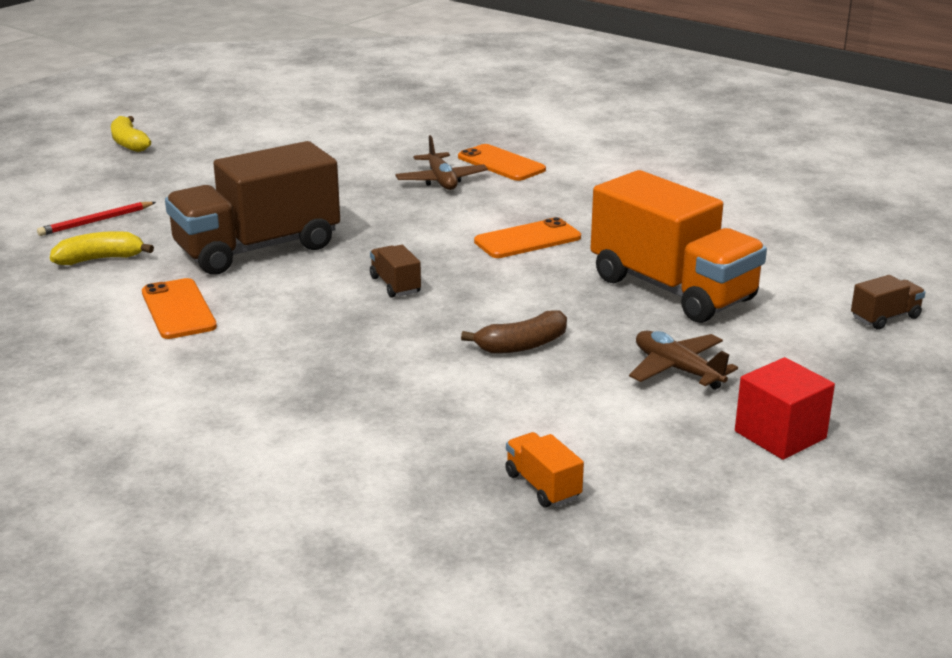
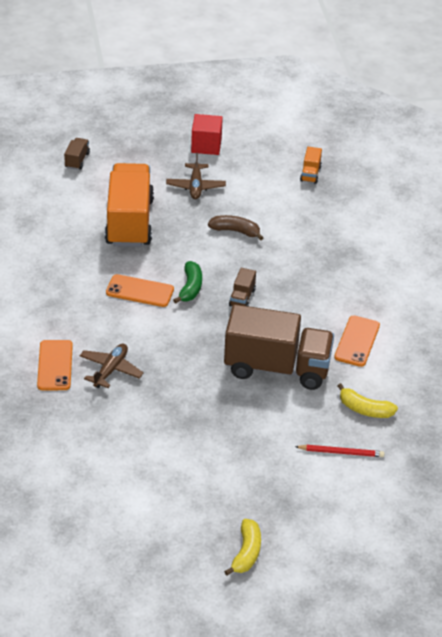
camera: 140 degrees left, 15 degrees up
(475, 266) = (190, 288): none -> green banana
(885, 318) = (77, 160): brown truck -> brown truck turned 90 degrees clockwise

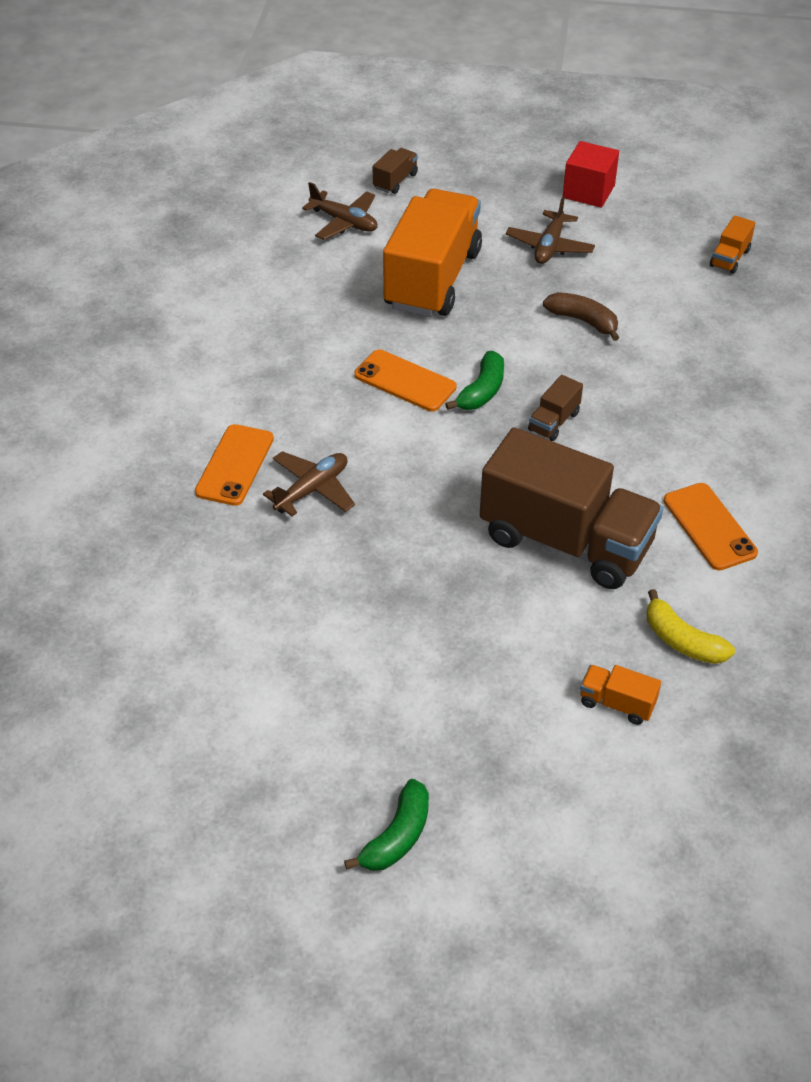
camera: 20 degrees right, 5 degrees up
(55, 194) = (344, 222): none -> brown plane
(246, 552) = (397, 836): yellow banana -> green banana
(341, 452) = (617, 703): red pencil -> orange truck
(357, 341) = (709, 527): orange phone -> orange phone turned 60 degrees counterclockwise

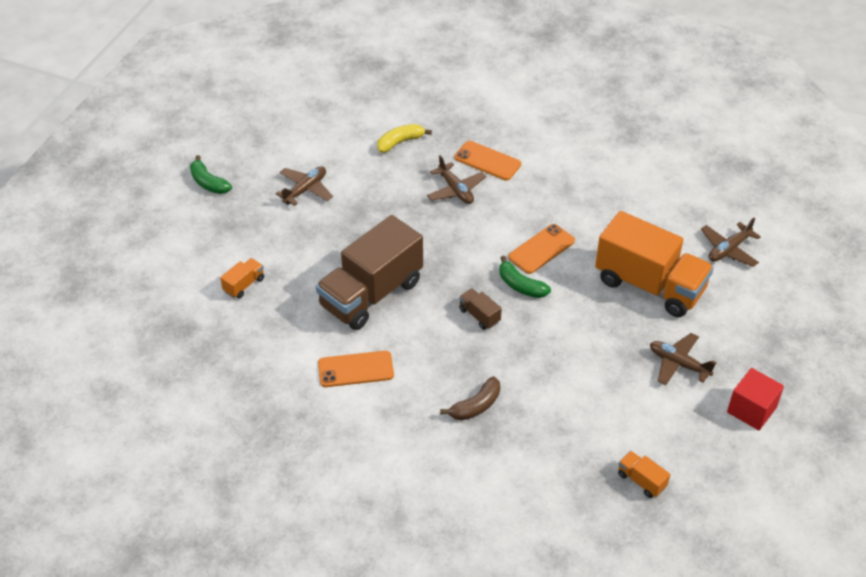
camera: 105 degrees right, 0 degrees up
(370, 681) = (305, 190): none -> brown plane
(395, 181) = (780, 288): brown truck -> none
(583, 321) = (581, 360): brown banana -> brown banana (475, 406)
(682, 640) = (273, 327): yellow banana -> yellow banana (400, 142)

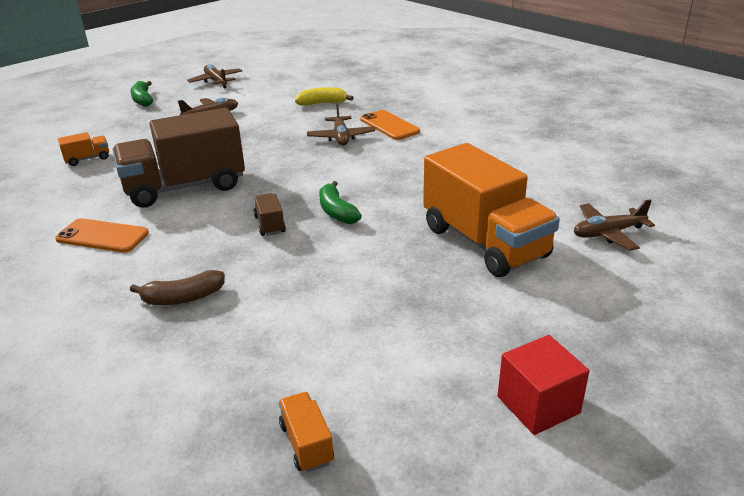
camera: 25 degrees right, 15 degrees down
(541, 249) = (385, 190): orange phone -> none
(678, 364) = (465, 323): brown plane -> brown plane (216, 81)

